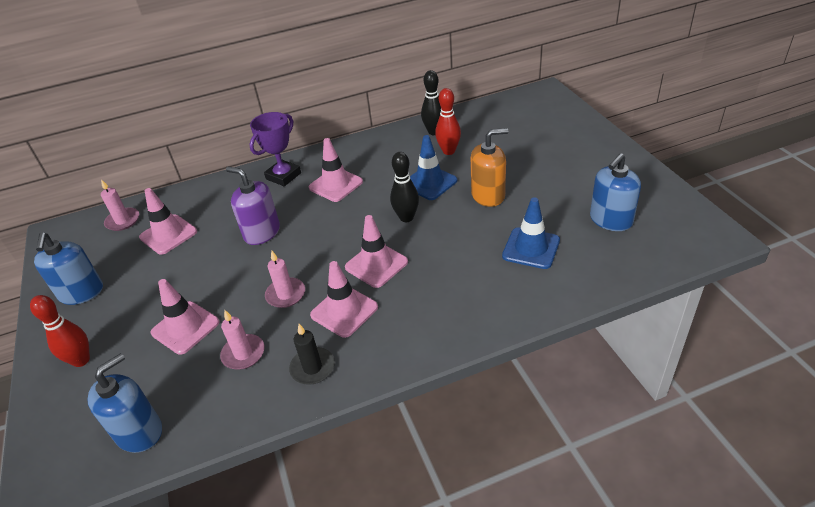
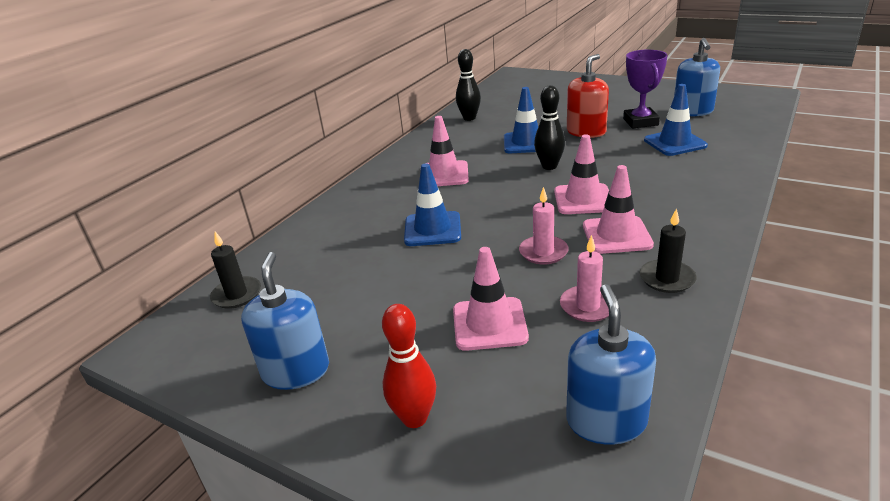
camera: 40 degrees left, 10 degrees down
(81, 292) = (296, 371): blue soap dispenser -> blue soap dispenser turned 135 degrees counterclockwise
(123, 221) = (237, 295): pink candle -> black candle
(168, 234) = (324, 277): pink traffic cone -> none
(262, 232) = (432, 229): purple soap dispenser -> blue traffic cone
(283, 176) = (377, 189): purple trophy -> purple trophy (640, 122)
(449, 151) = (504, 123): red bowling pin -> none
(488, 195) = (586, 132): orange soap dispenser -> red soap dispenser

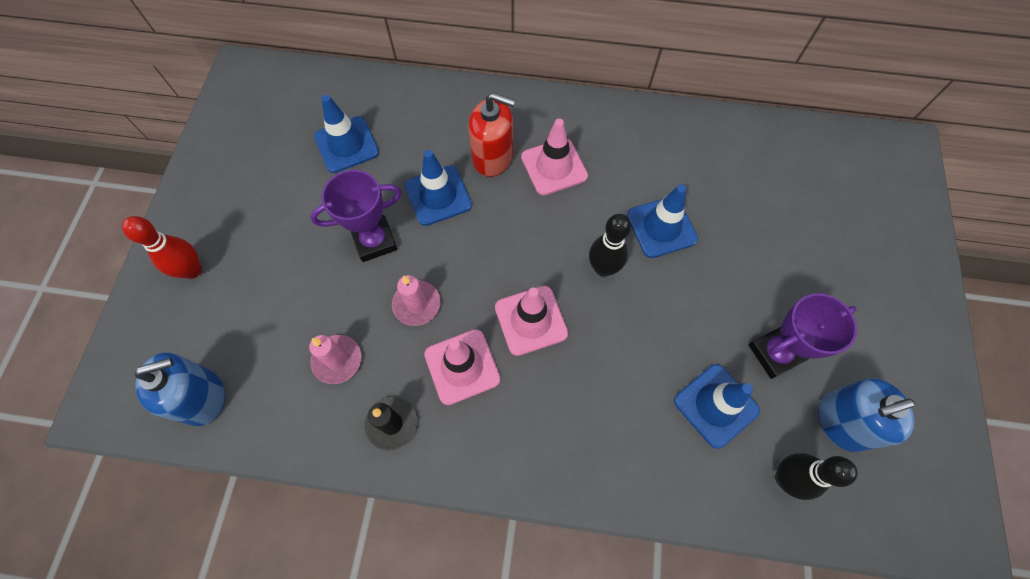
camera: 65 degrees right, 35 degrees up
(237, 295) = (310, 92): black candle -> none
(296, 371) = (229, 176): blue soap dispenser -> none
(330, 276) = (347, 145): none -> blue traffic cone
(460, 269) = (375, 241): none -> purple trophy
(469, 118) = (717, 142): black bowling pin -> black bowling pin (785, 478)
(489, 324) = (301, 288): pink traffic cone -> none
(586, 132) = (718, 289): red soap dispenser -> red soap dispenser (493, 157)

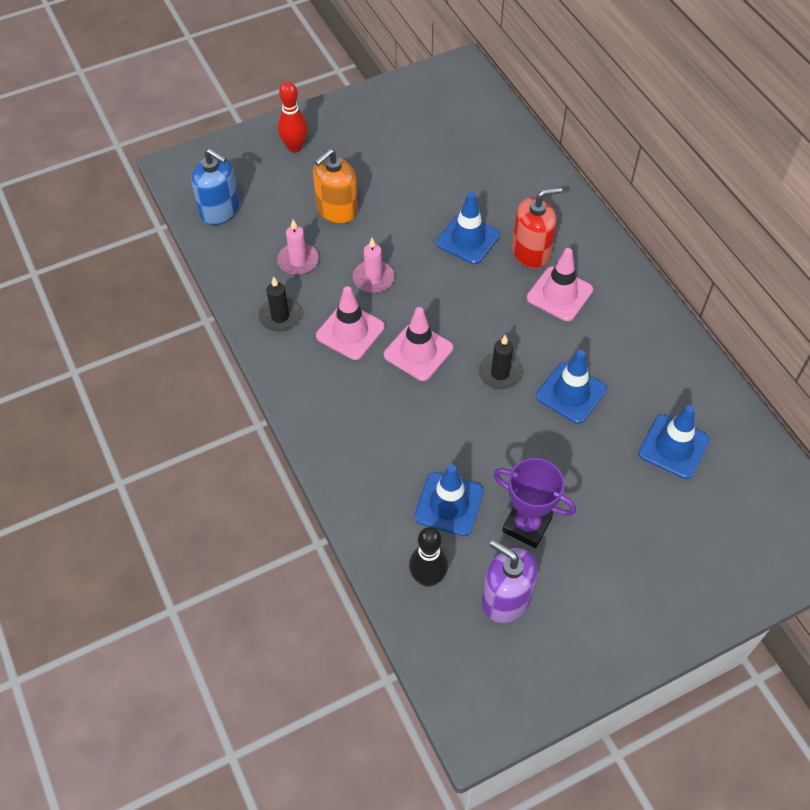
camera: 55 degrees right, 10 degrees down
(306, 283) = (336, 209): none -> orange soap dispenser
(347, 145) = (459, 162): blue traffic cone -> blue traffic cone (673, 447)
(375, 241) = (399, 226): purple trophy -> none
(493, 157) = (531, 252): red soap dispenser -> red soap dispenser turned 90 degrees counterclockwise
(603, 268) = (500, 373): black bowling pin -> black candle
(841, 422) = (506, 599): blue soap dispenser -> purple soap dispenser

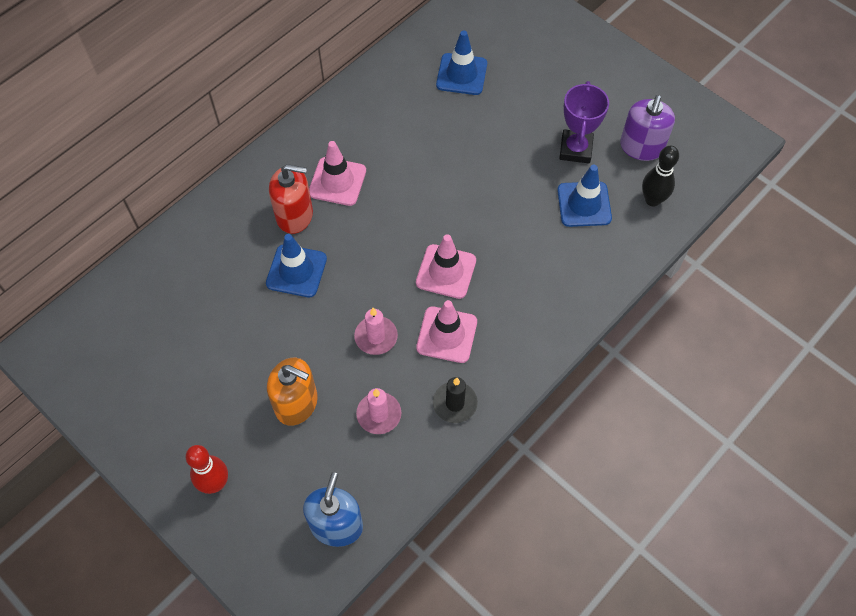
camera: 110 degrees left, 5 degrees up
(500, 373) = (442, 203): black candle -> none
(531, 252) = (294, 215): red soap dispenser -> red soap dispenser turned 135 degrees clockwise
(571, 393) = (440, 149): blue traffic cone -> none

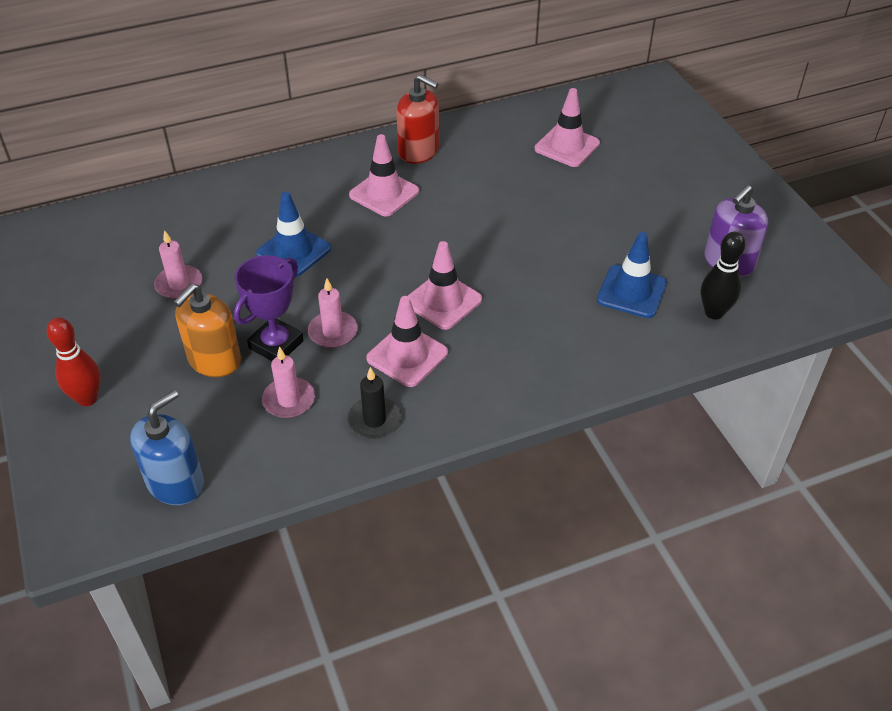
camera: 25 degrees right, 15 degrees down
(219, 343) = (179, 284): none -> pink candle
(294, 215) = (324, 207): red soap dispenser -> red soap dispenser (418, 151)
(296, 403) = (214, 360): orange soap dispenser -> orange soap dispenser turned 75 degrees clockwise
(461, 74) = (567, 146): blue traffic cone -> pink traffic cone
(575, 149) = (651, 242): purple trophy -> purple trophy (276, 345)

